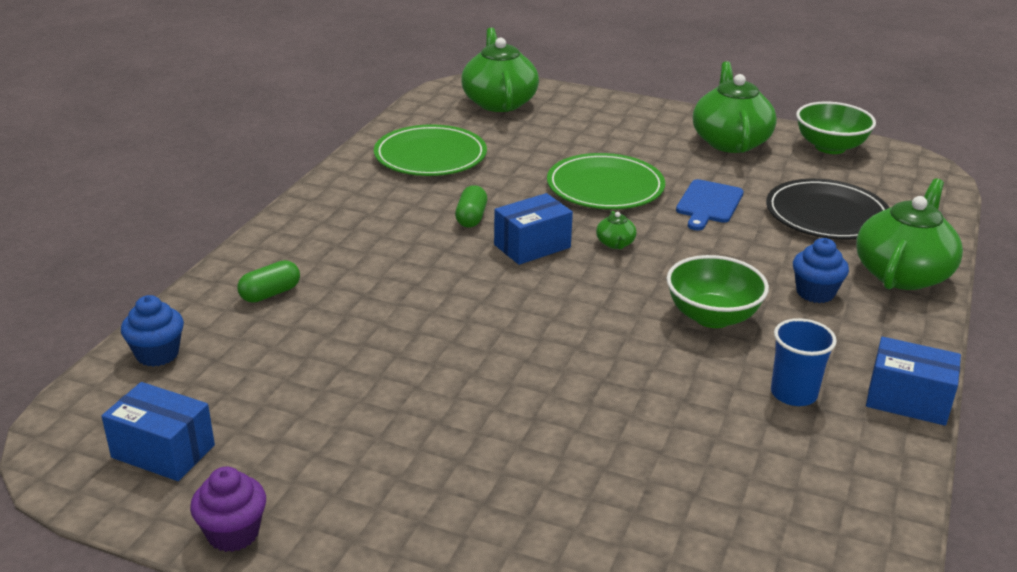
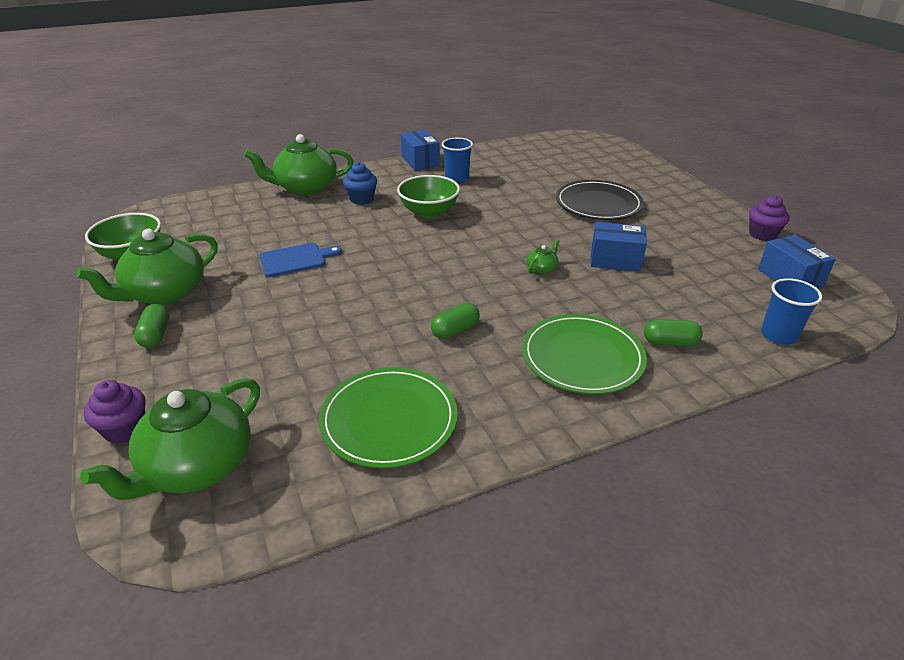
camera: 135 degrees left, 5 degrees up
(157, 354) = (778, 335): blue cupcake -> blue cup
(532, 246) = (450, 288): blue box -> blue box (615, 260)
(568, 95) = (125, 429): none -> purple cupcake
(605, 187) = (324, 305): green plate -> green plate (582, 357)
(615, 243) = (400, 265): green teapot -> green teapot (542, 269)
(666, 124) = (156, 335): none -> green capsule
(827, 215) = (258, 223): black plate -> black plate (598, 204)

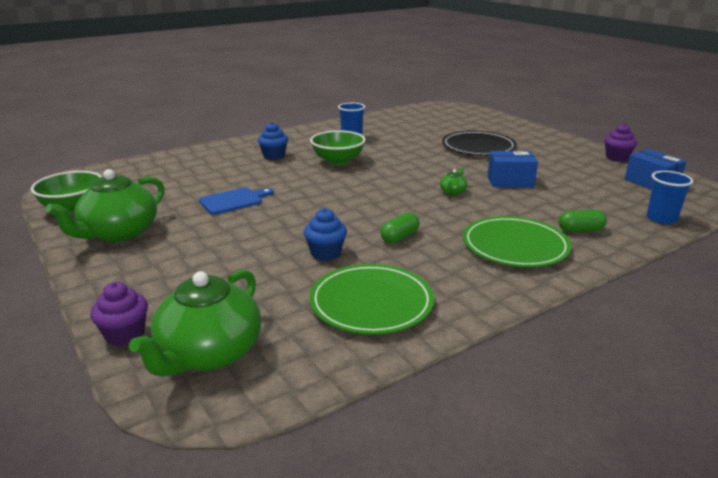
camera: 10 degrees left, 10 degrees down
(156, 335) = (124, 264): green capsule -> none
(305, 188) = (219, 151): green teapot -> none
(366, 344) = (325, 253): none -> blue cupcake
(420, 161) = (314, 128): blue box -> none

